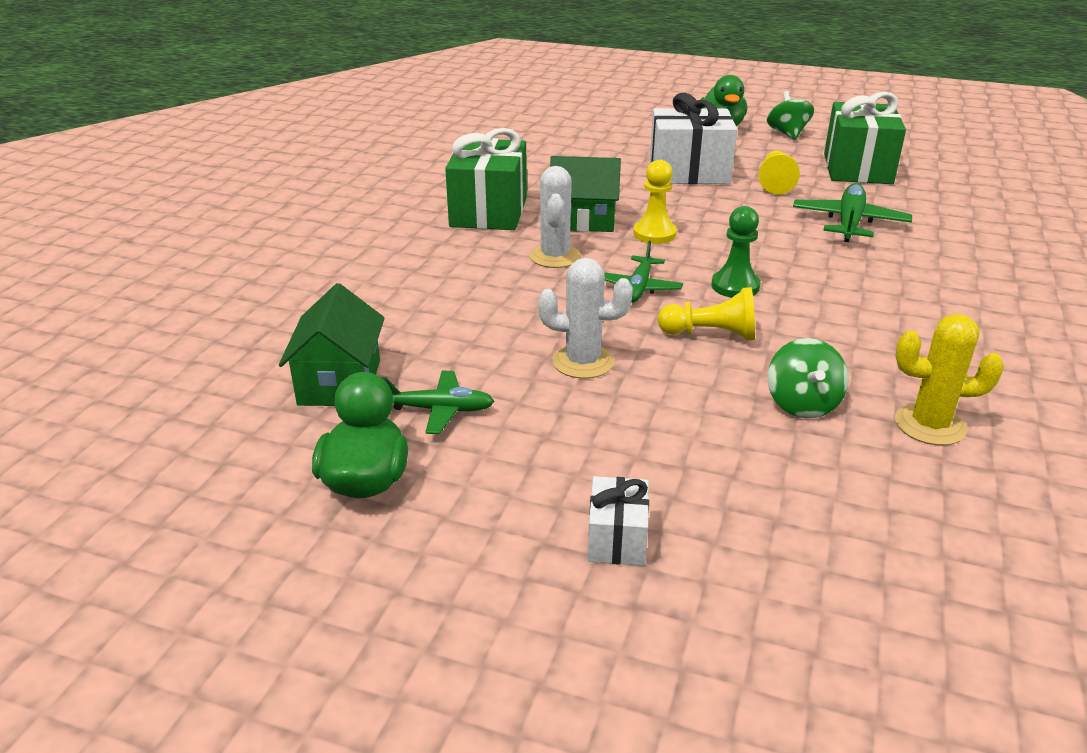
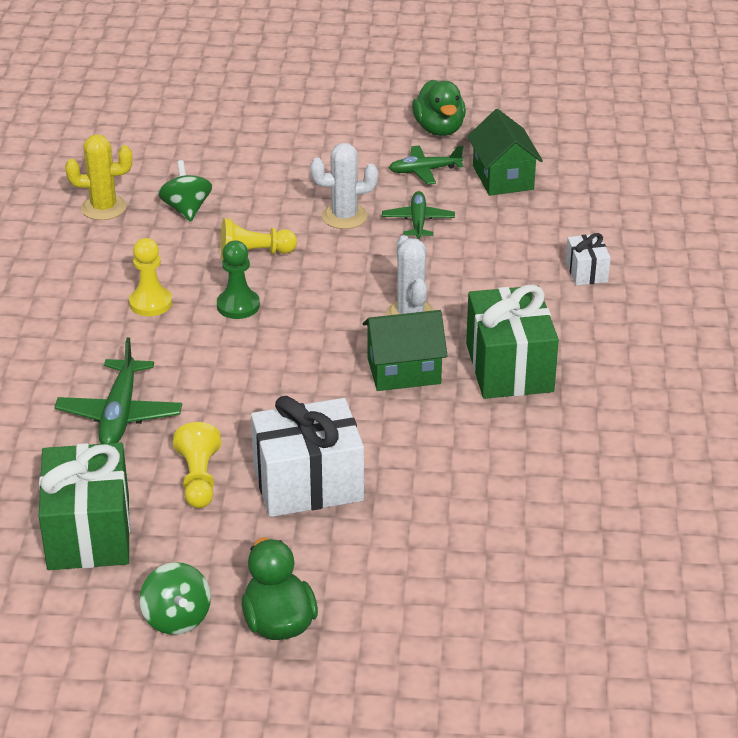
camera: 165 degrees right, 5 degrees up
(617, 539) = (289, 124): white gift -> white gift (586, 272)
(639, 288) = (322, 290): green plane -> green plane (418, 221)
(654, 234) = (324, 362): yellow pawn -> yellow pawn (150, 303)

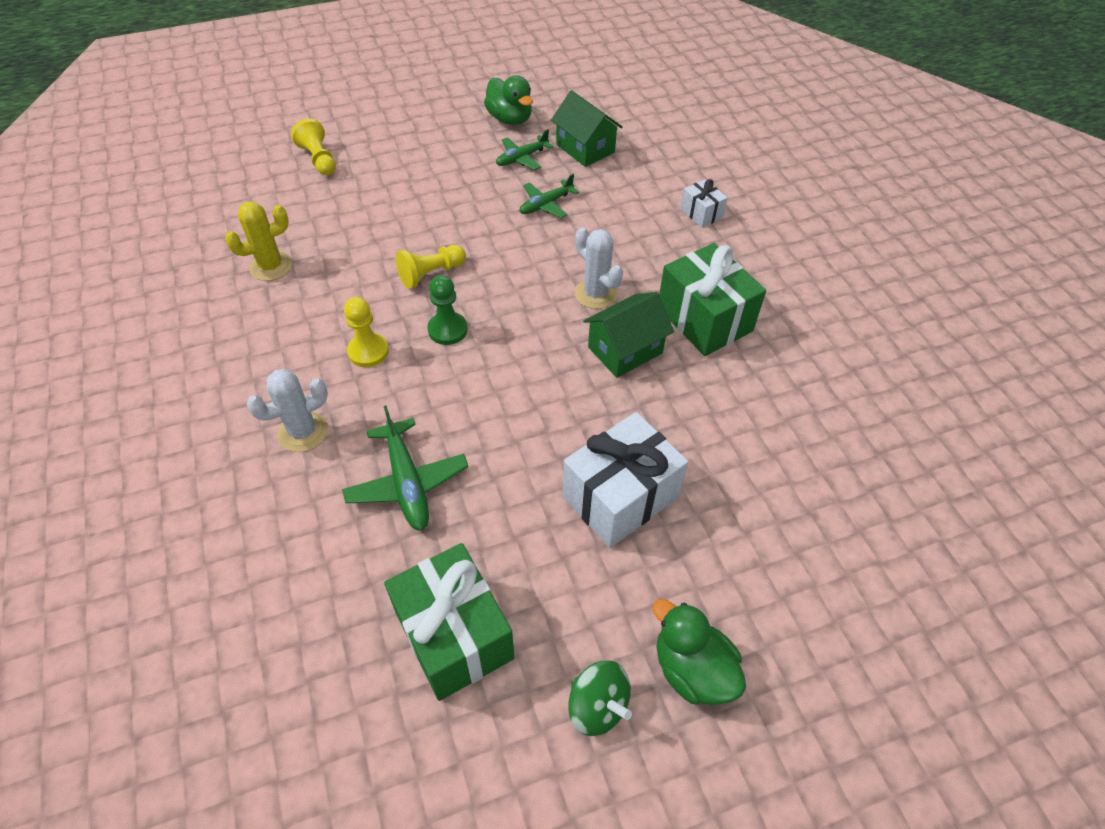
camera: 25 degrees left, 15 degrees up
(186, 209) = (347, 247): green spinning top -> none
(199, 479) = (521, 529): yellow pawn -> yellow pawn (319, 159)
(344, 216) = (485, 217): white cactus -> white cactus (303, 432)
(418, 221) = (546, 205): green plane -> green plane turned 105 degrees counterclockwise

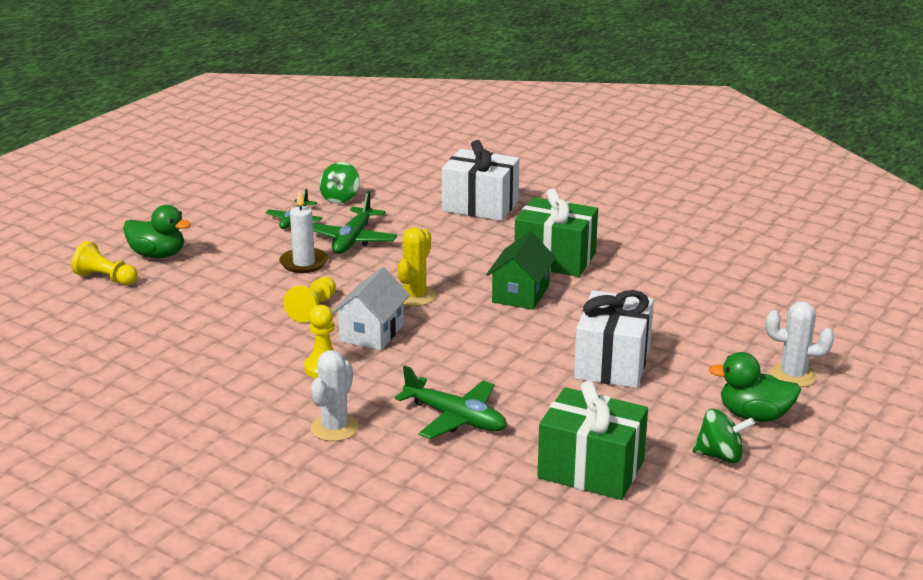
camera: 35 degrees left, 25 degrees down
(271, 266) = (162, 354): yellow cactus -> yellow cactus (415, 296)
(447, 330) = (372, 333): green pawn -> white house
(478, 214) = (304, 263): none -> white candle
(510, 119) = (250, 201): green duck -> green duck (158, 255)
(546, 205) = (353, 240): green plane -> green plane, size x1.50
(585, 148) = (340, 198): green house -> green spinning top
(595, 294) = (459, 274): white cactus -> white cactus (793, 375)
(701, 213) = (480, 206): white gift -> white gift, size x2.02

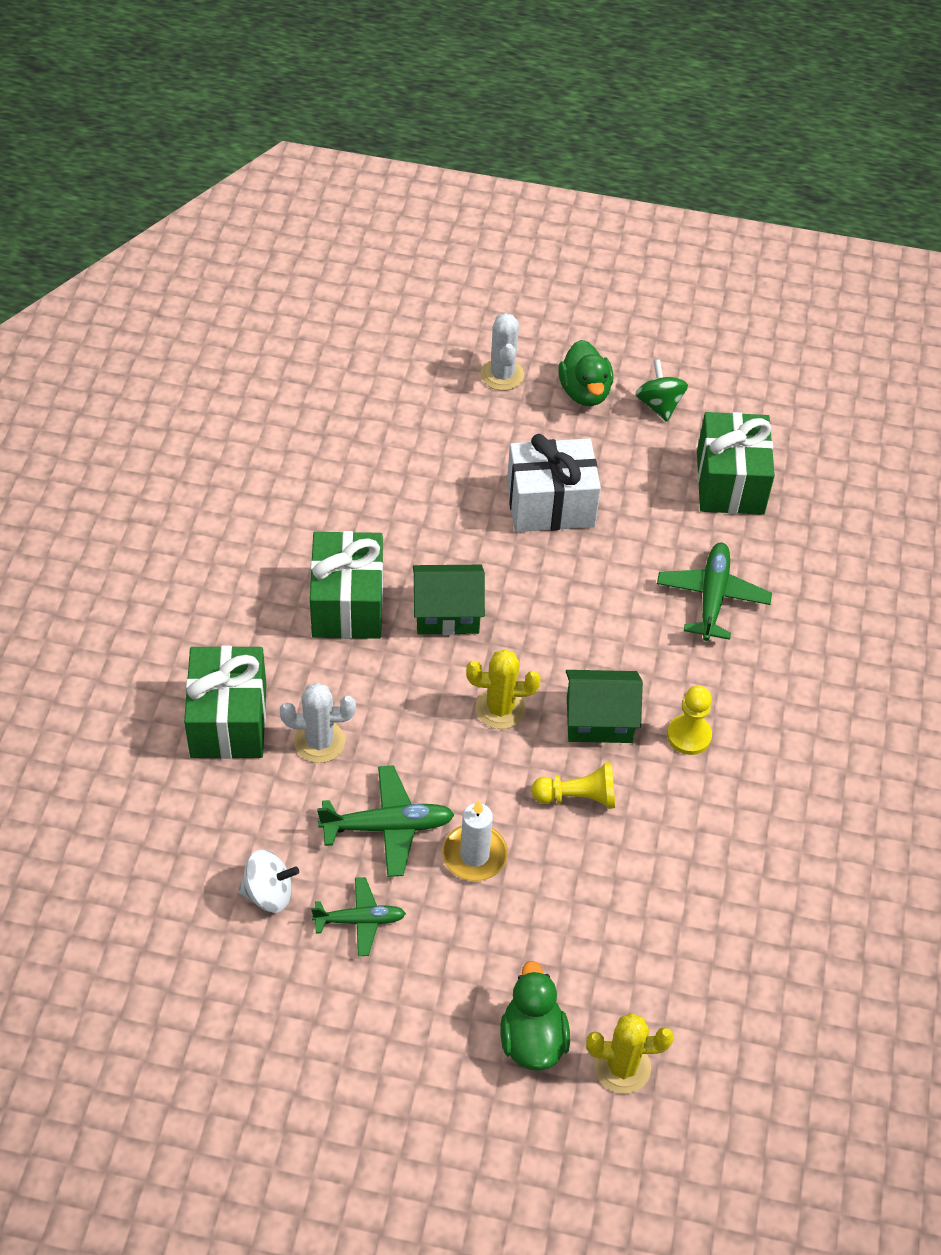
camera: 115 degrees left, 25 degrees up
(106, 278) = (622, 1067): yellow pawn -> yellow cactus
(335, 428) = (782, 684): white cactus -> white cactus (319, 741)
(340, 198) = (269, 893): green spinning top -> white spinning top
(372, 333) = (599, 720): white house -> green house
(480, 206) = (228, 720): white gift -> green gift

